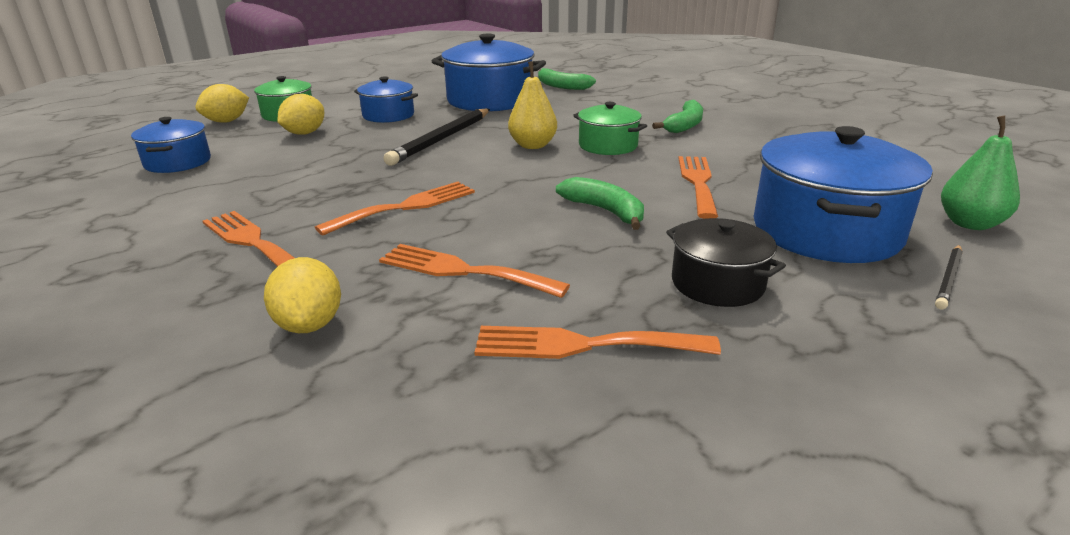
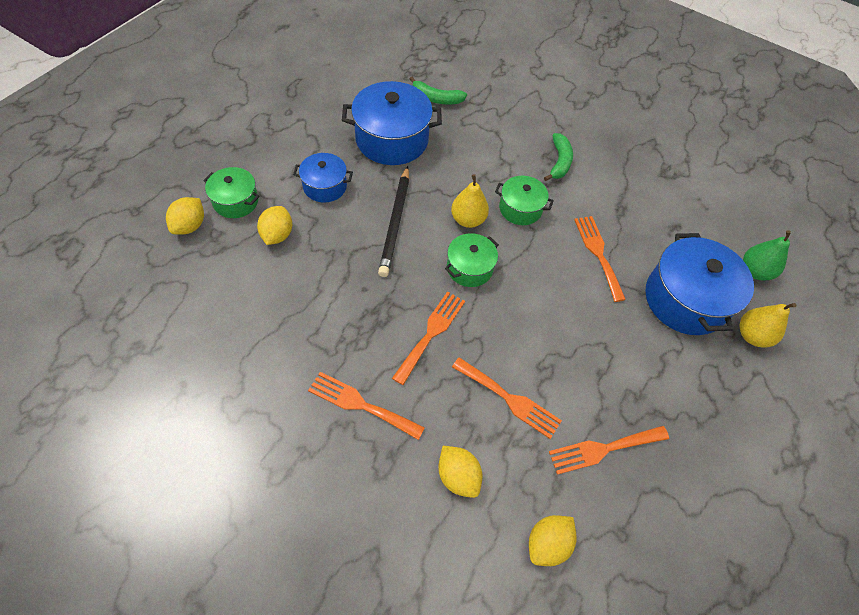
camera: 25 degrees left, 30 degrees up
(178, 162) = (211, 309): blue pot -> none
(383, 432) = (547, 543): none -> yellow lemon
(463, 271) = (509, 399): orange fork -> orange fork turned 150 degrees counterclockwise
(504, 173) = (469, 268): none -> green pot
(605, 211) = (557, 306): green banana -> none
(717, 283) = (646, 372): black pot -> none
(948, 279) = (752, 336): black pencil -> yellow pear

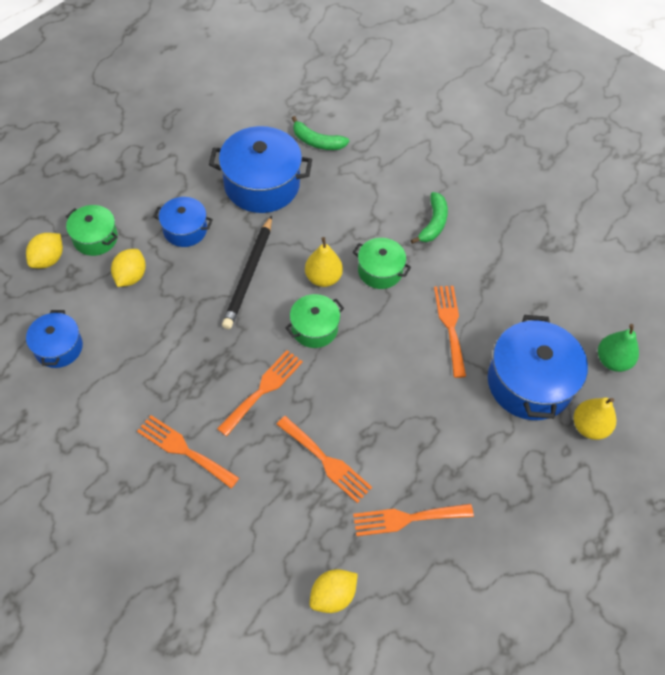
camera: 10 degrees right, 0 degrees up
(212, 312) = (58, 347): none -> blue pot
(458, 476) = (262, 526): yellow lemon -> none

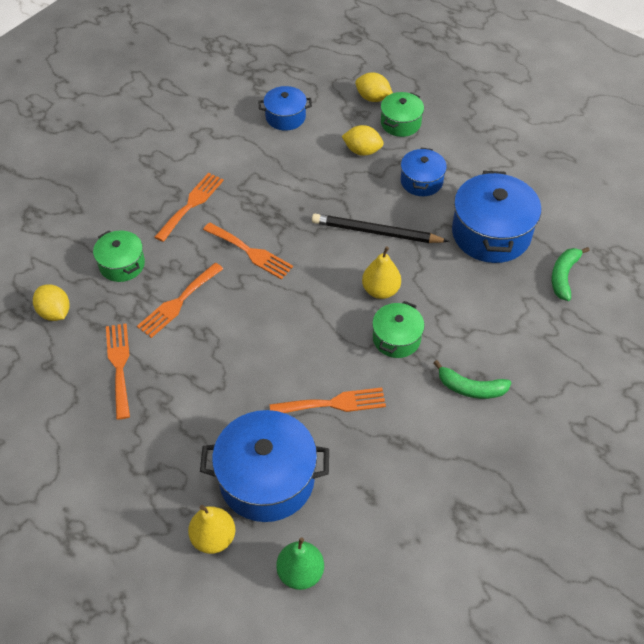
camera: 90 degrees right, 5 degrees down
(314, 328) = (319, 286): green pot -> green pot (122, 264)

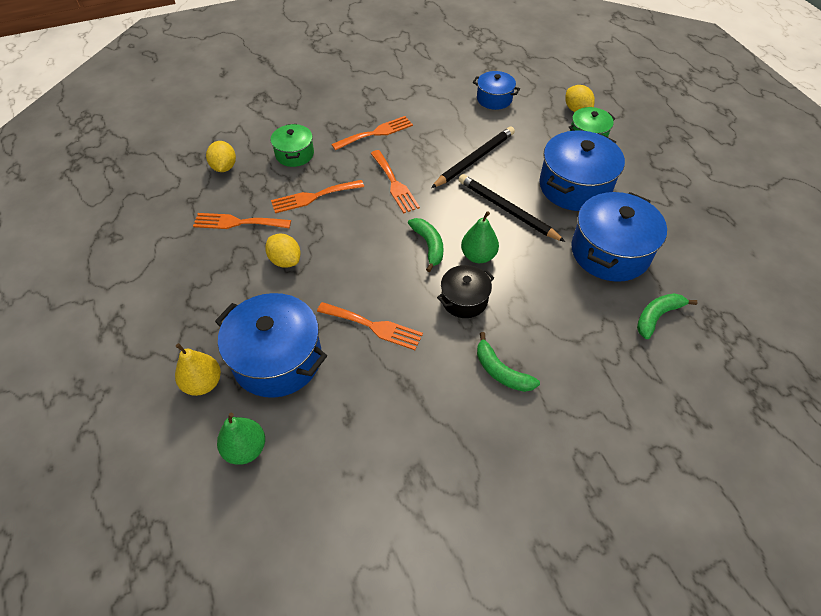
camera: 30 degrees right, 0 degrees up
(119, 365) = (237, 222): orange fork -> orange fork turned 105 degrees counterclockwise
(311, 192) = (474, 159): none -> black pencil
(328, 301) = (428, 246): none -> green banana
(362, 151) = (539, 145): yellow lemon -> yellow lemon (285, 260)
(380, 290) = (478, 256): yellow pear -> green pear
(396, 338) = (464, 300): green pot -> black pot
(421, 181) = (575, 186): blue pot -> blue pot, size x1.78

